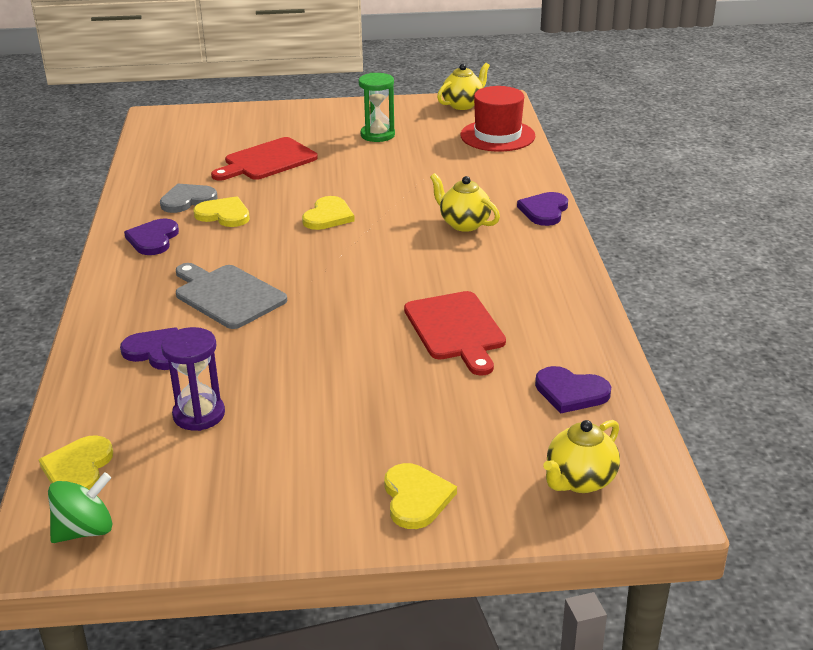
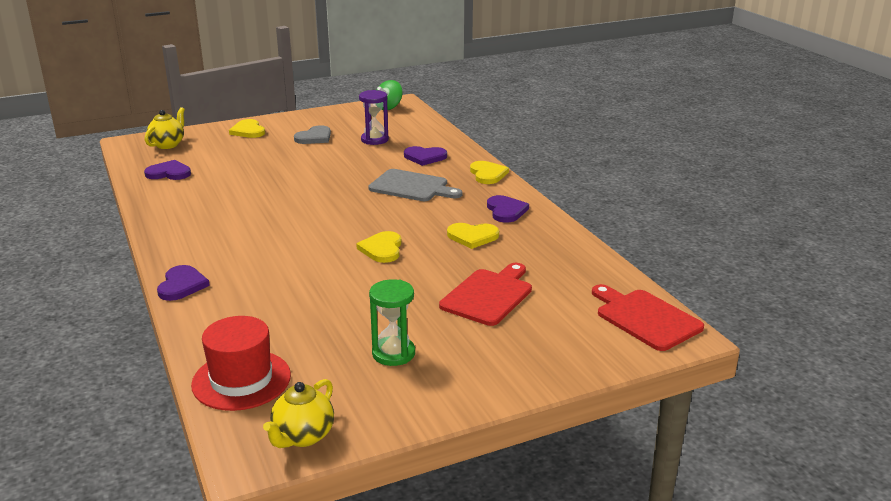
camera: 160 degrees right, 5 degrees down
(78, 468) = (413, 119): yellow heart -> yellow heart (487, 174)
(187, 200) = (518, 243): grey heart -> grey heart (314, 137)
(455, 329) = (245, 191): red cutting board -> red cutting board (645, 318)
(464, 224) = (257, 261): yellow teapot -> none

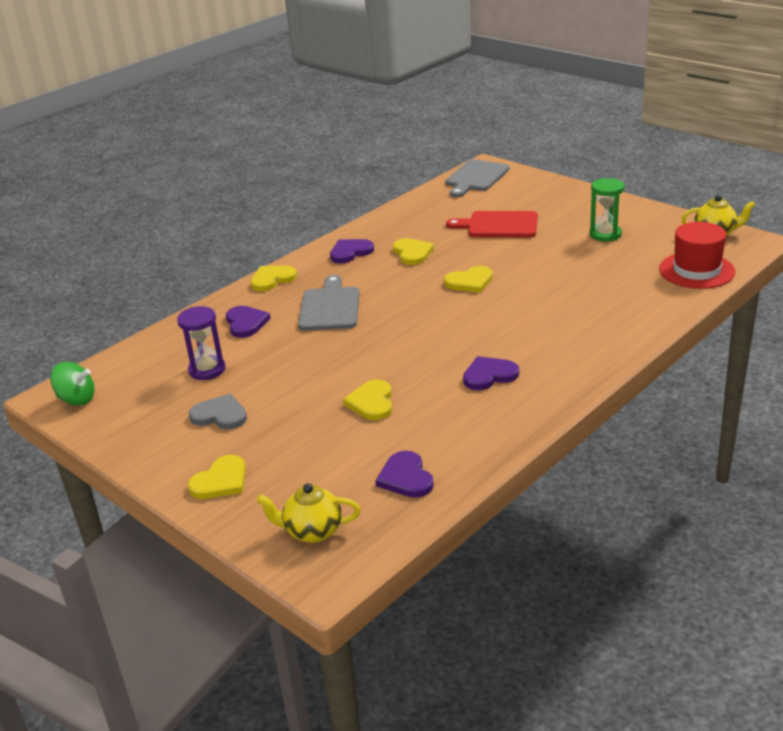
camera: 110 degrees left, 5 degrees up
(182, 285) = (622, 345): purple heart -> purple heart (489, 375)
(260, 178) = (371, 402): none -> yellow heart
(645, 318) = (475, 177): red cutting board -> grey cutting board

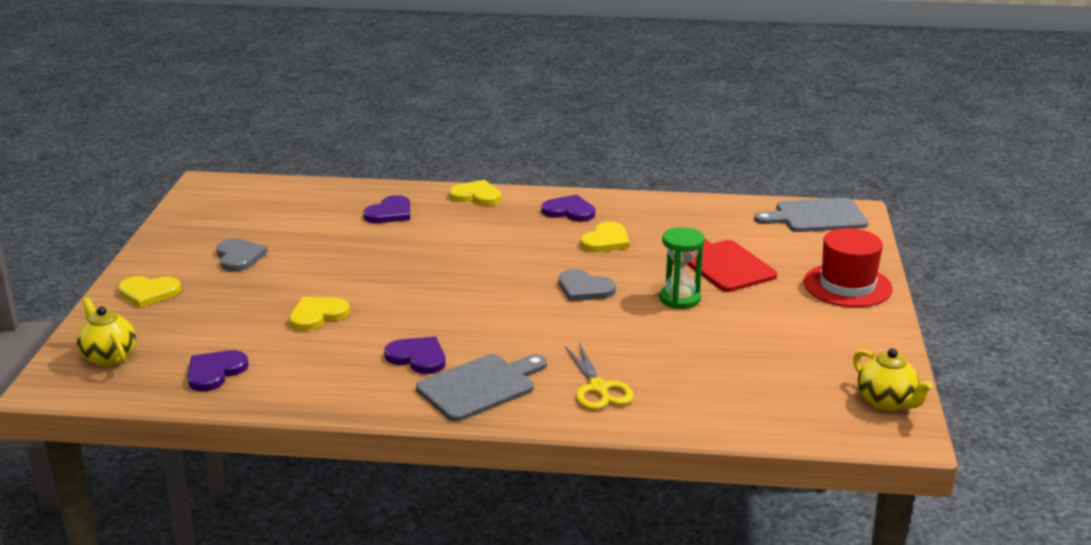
camera: 50 degrees right, 5 degrees down
(77, 399) = (212, 194): green spinning top -> none
(207, 370) = (300, 226): purple hourglass -> none
(330, 307) = (457, 239): grey cutting board -> grey cutting board (480, 386)
(469, 282) = (584, 289): yellow heart -> grey heart
(605, 234) = (787, 331): green hourglass -> green hourglass (680, 299)
(607, 318) = (598, 388): none -> yellow scissors
(696, 270) = (775, 414): red hat -> red hat (847, 286)

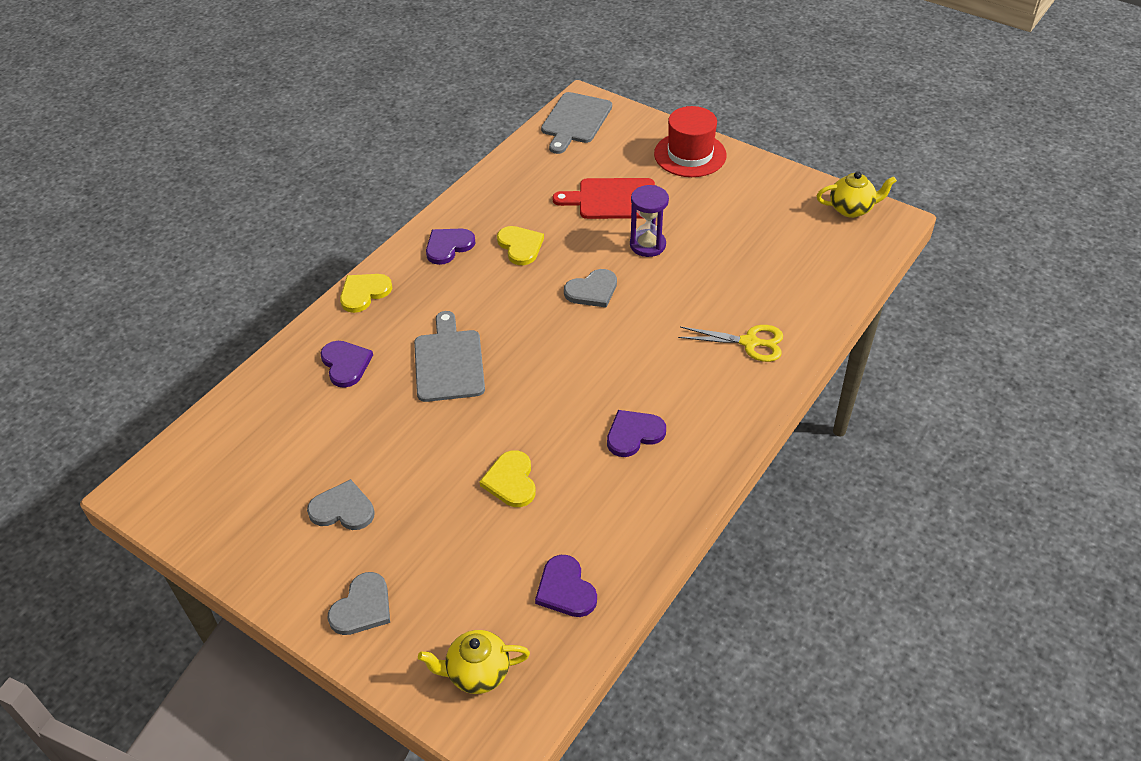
camera: 60 degrees left, 20 degrees up
(148, 293) = (362, 607): yellow heart -> grey heart
(480, 386) = (705, 410): grey cutting board -> grey cutting board (449, 362)
(680, 299) = (647, 245): green hourglass -> purple hourglass

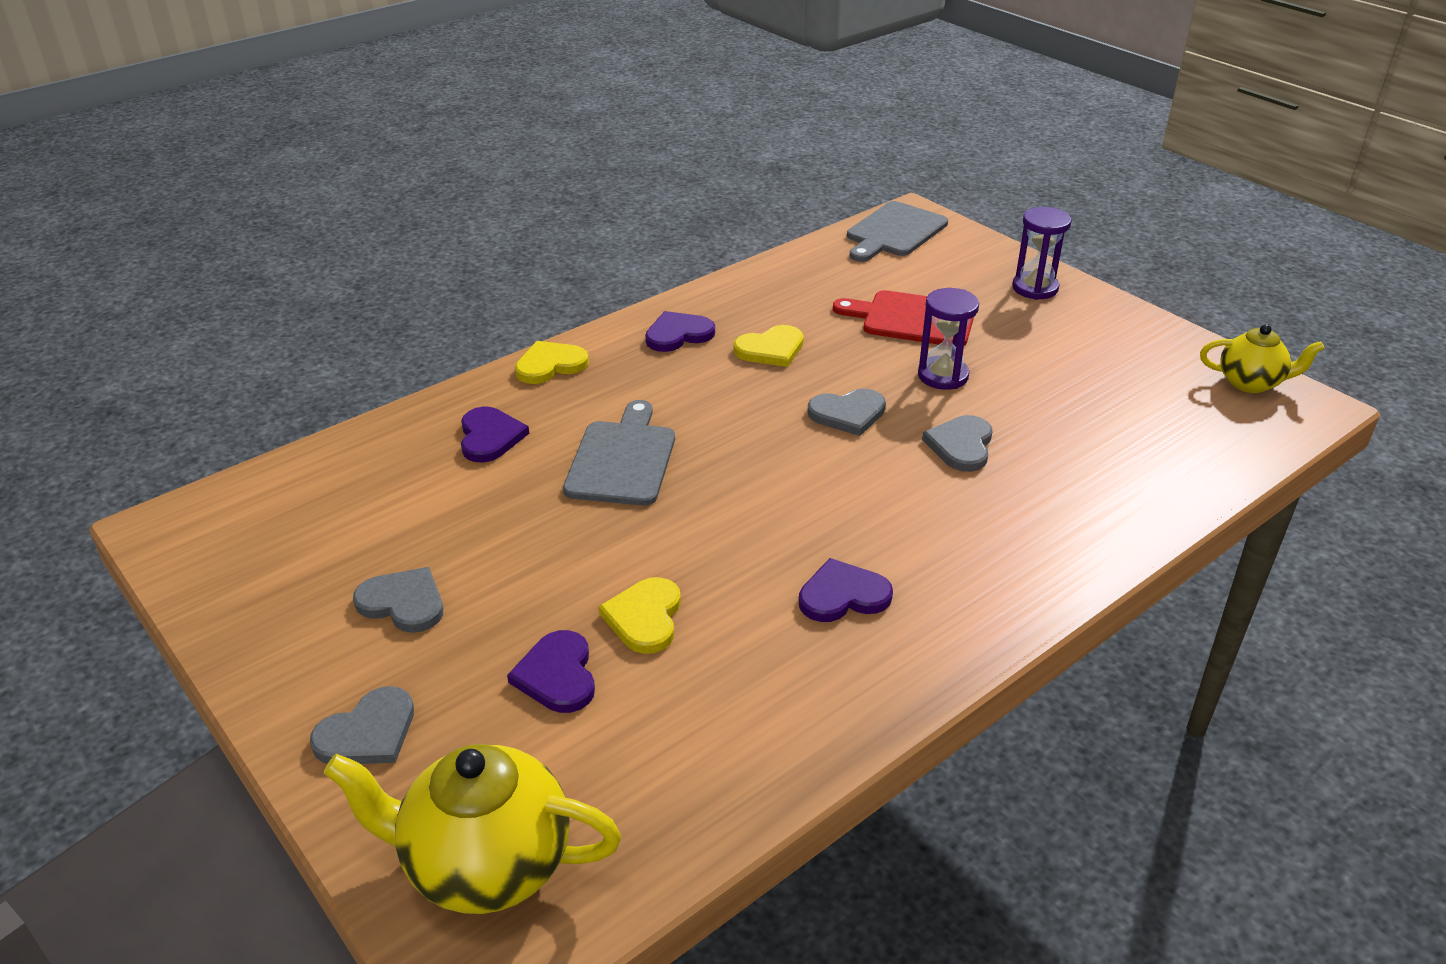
camera: 15 degrees right, 10 degrees down
(477, 673) = (485, 865): yellow teapot -> yellow teapot, size x1.67
(520, 246) = (771, 349): yellow heart -> yellow heart turned 75 degrees clockwise
(565, 589) = (664, 779): purple heart -> purple heart (557, 675)
(676, 301) = (961, 445): none -> grey heart
(690, 154) = (1035, 288): red hat -> purple hourglass
(749, 342) = (1052, 515): yellow scissors -> none

